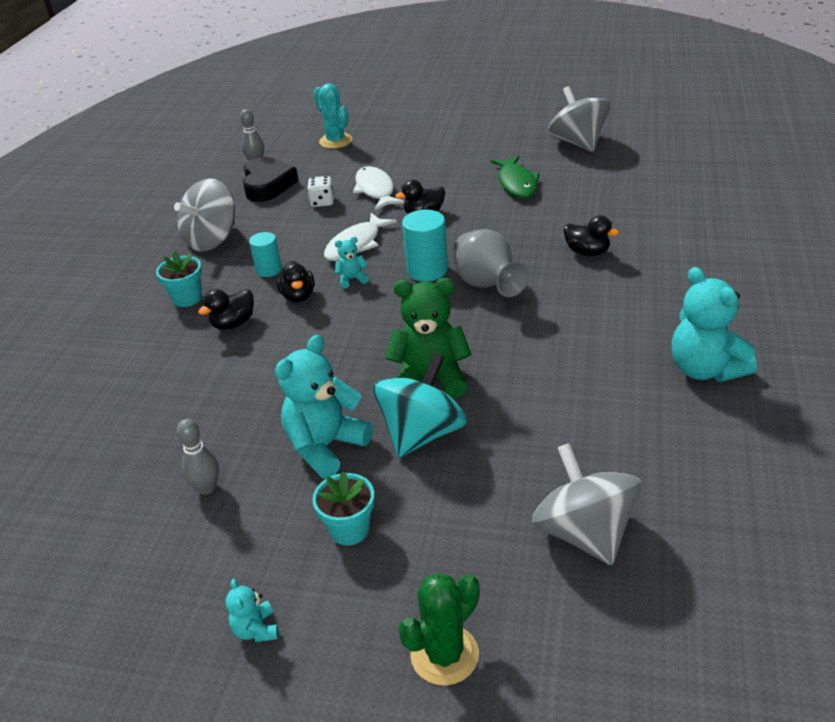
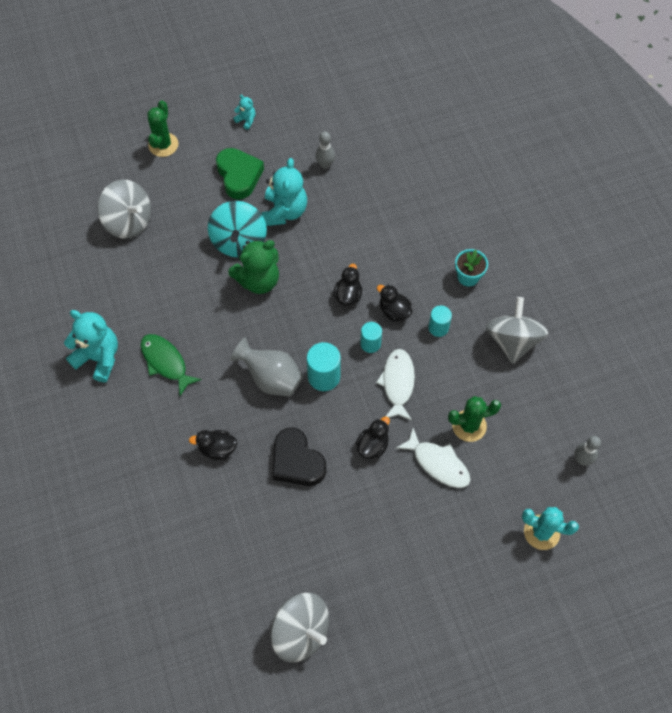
camera: 145 degrees right, 25 degrees up
(233, 323) = (414, 269): black duck -> black duck (348, 295)
(267, 185) = (538, 430): black heart -> black heart (296, 461)
(322, 202) = (469, 426): white dice -> green cactus
(349, 529) = (239, 176): turquoise flower pot -> green heart
(352, 279) = (370, 344): turquoise teddy bear -> turquoise cylinder
(517, 183) = (321, 527): green fish -> green fish (166, 362)

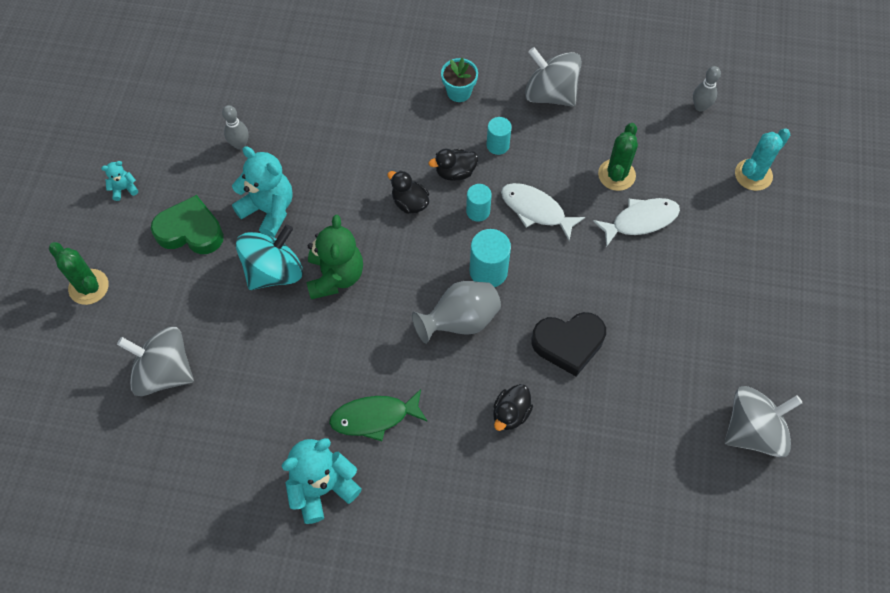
camera: 60 degrees left, 0 degrees up
(128, 221) = (164, 372): grey spinning top -> grey spinning top turned 135 degrees counterclockwise
(239, 241) = (274, 271): turquoise spinning top -> turquoise spinning top turned 75 degrees counterclockwise
(372, 445) = (590, 266): black duck -> none

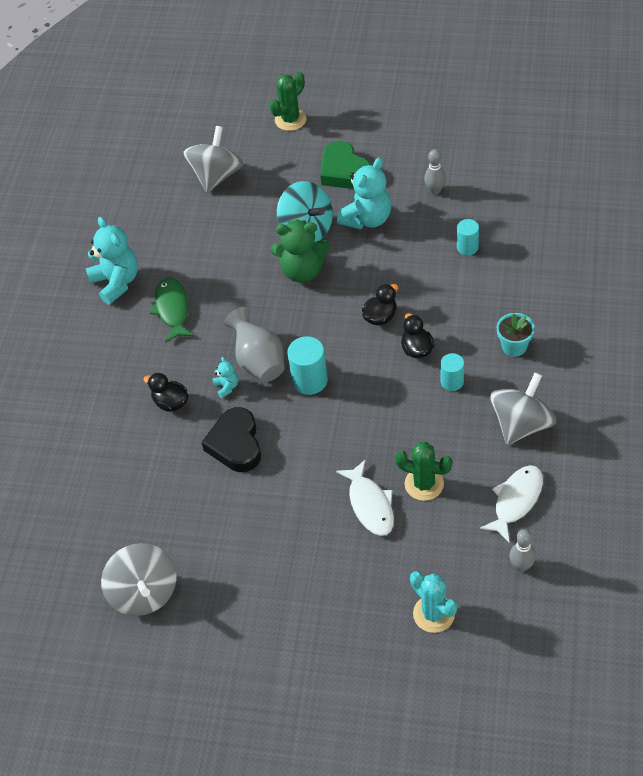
camera: 95 degrees right, 10 degrees down
(124, 189) = (383, 124): turquoise teddy bear -> turquoise teddy bear (227, 387)
(190, 231) = (344, 171): green heart -> green heart turned 135 degrees clockwise
(478, 211) = (374, 369): turquoise cylinder -> turquoise cylinder (467, 247)
(536, 210) = (377, 415): white fish -> white fish (516, 501)

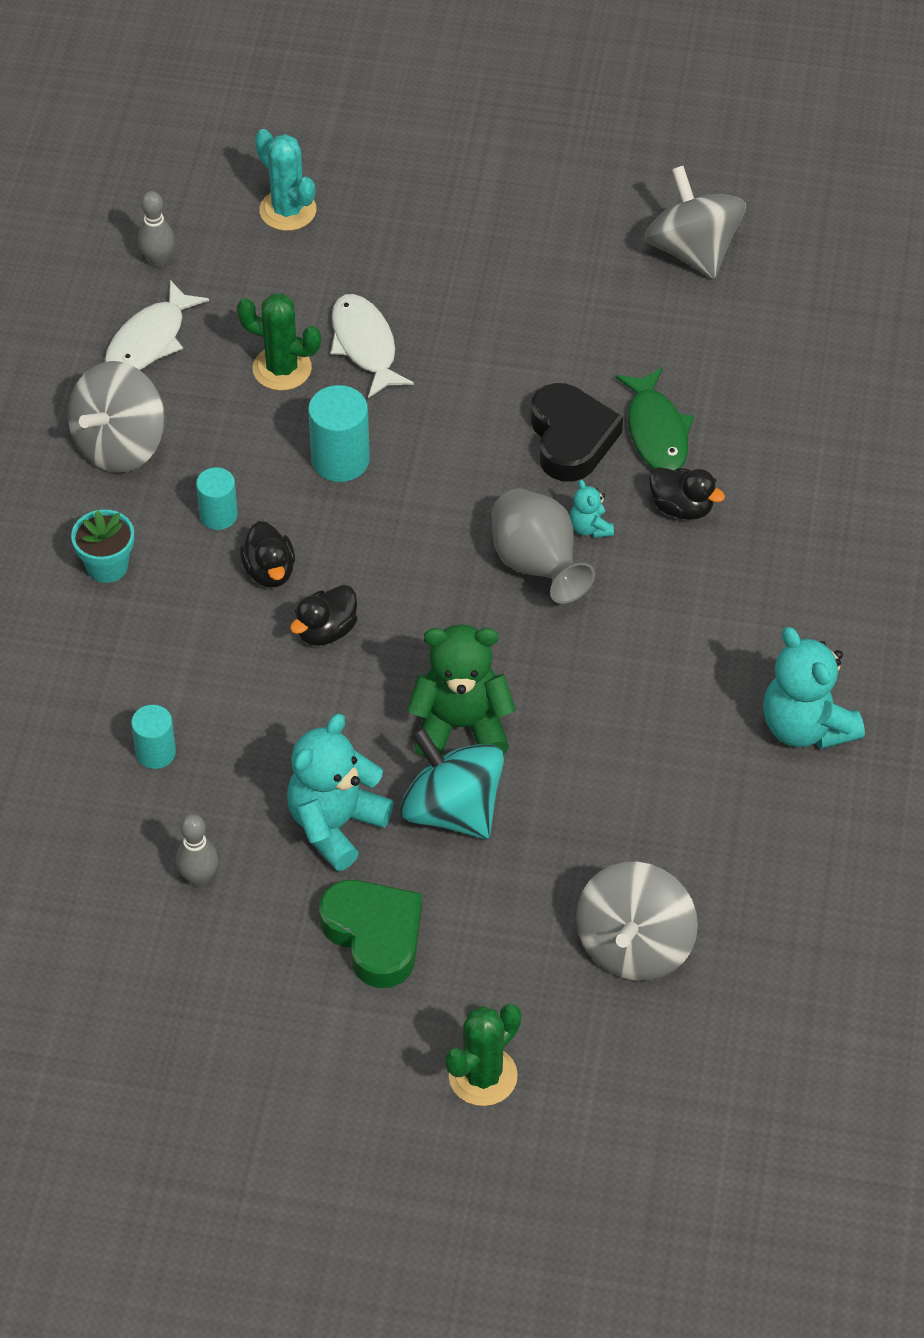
camera: 175 degrees right, 0 degrees up
(172, 309) = (696, 667): green fish -> green fish (656, 431)
(309, 380) = (452, 530): turquoise cylinder -> turquoise cylinder (340, 460)

